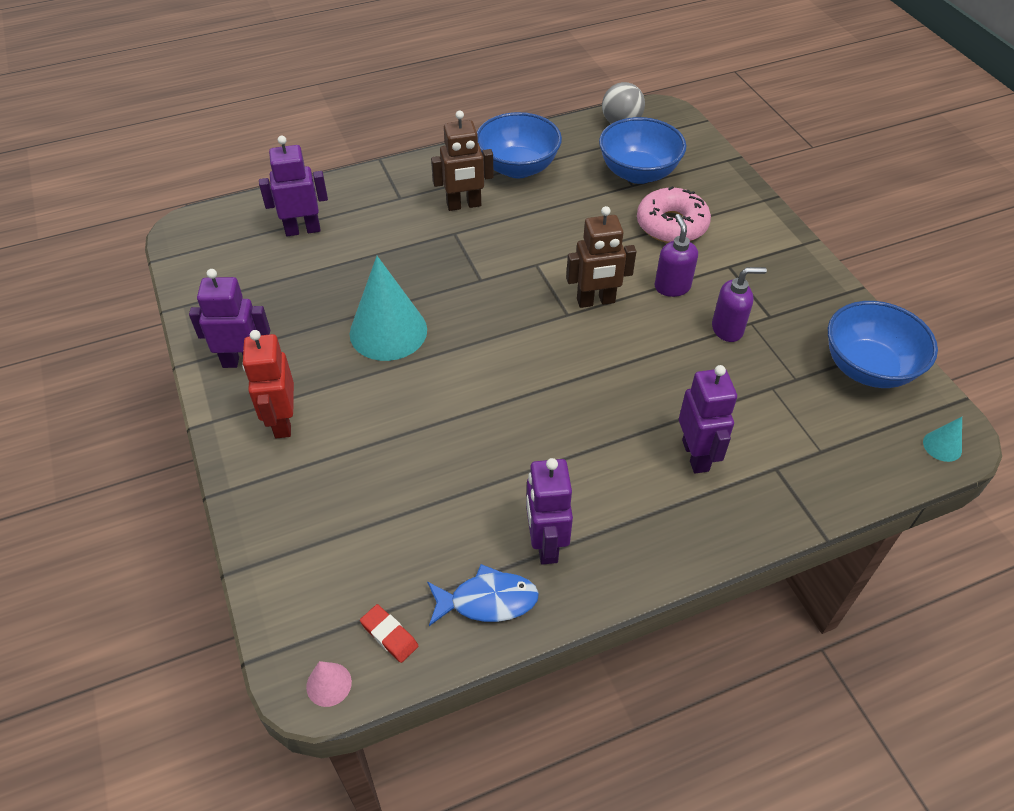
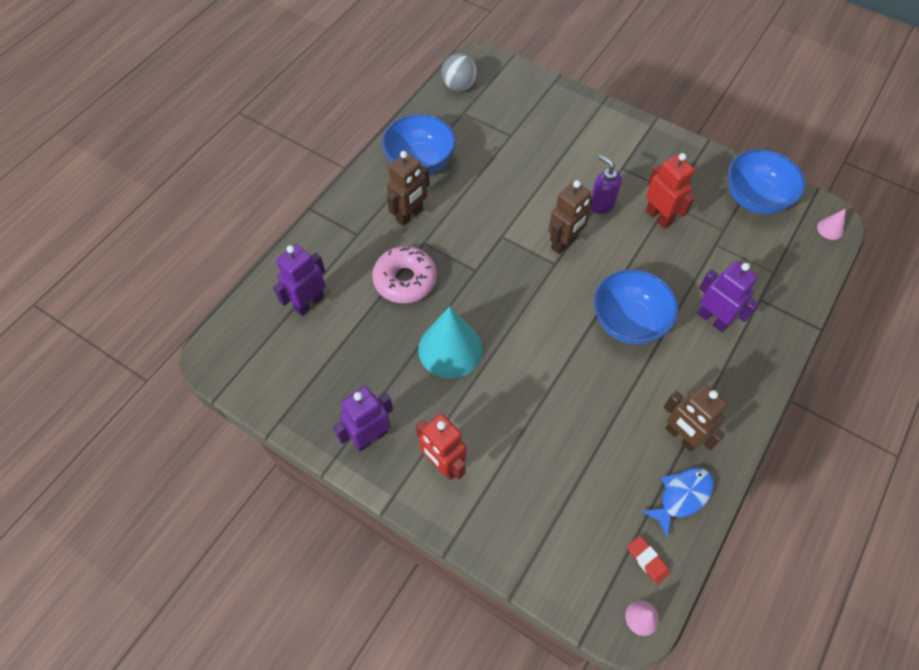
camera: 35 degrees left, 10 degrees up
(389, 635) = (647, 560): red eraser -> red eraser turned 45 degrees clockwise
(545, 544) = (681, 436): purple robot -> brown robot
(638, 173) = (506, 123): blue bowl -> blue bowl (628, 322)
(671, 225) = (562, 155): pink donut -> pink donut (405, 280)
(727, 329) = (659, 217): purple soap dispenser -> red robot
(942, 446) = (830, 229): turquoise cone -> pink cone

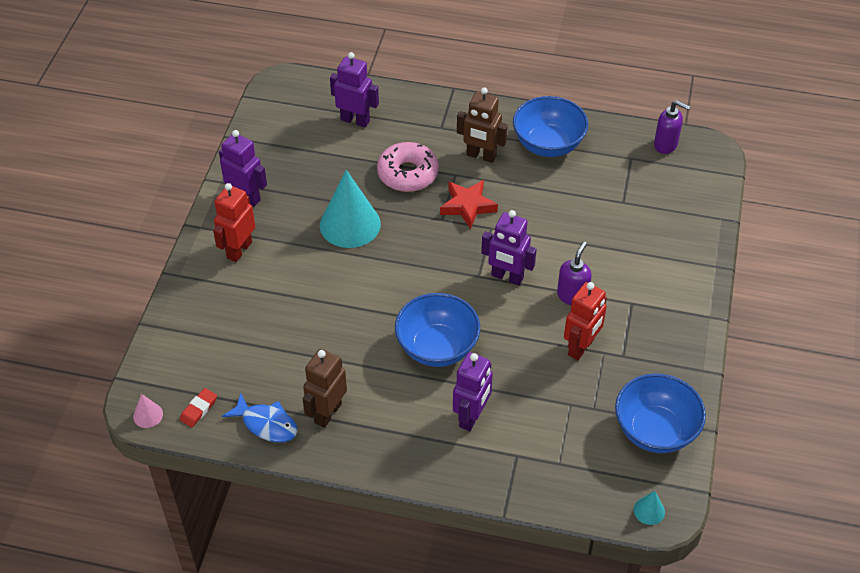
camera: 70 degrees right, 10 degrees down
(459, 86) = (666, 145): grey ball -> purple soap dispenser
(468, 245) = (468, 206): none -> red star
(564, 243) = (507, 277): brown robot -> purple robot
(830, 229) = (649, 510): pink cone -> turquoise cone

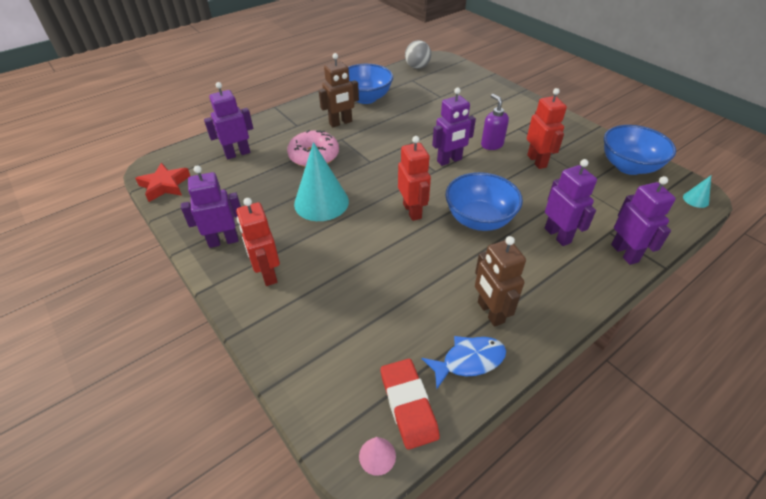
camera: 50 degrees left, 5 degrees down
(198, 409) = (408, 405): red eraser -> red eraser, size x1.75
(401, 293) = (412, 211): none -> red robot
(468, 206) = (373, 147): red star -> red star (165, 185)
(494, 478) = (625, 253): none -> purple robot
(666, 145) = (417, 67): purple soap dispenser -> grey ball

